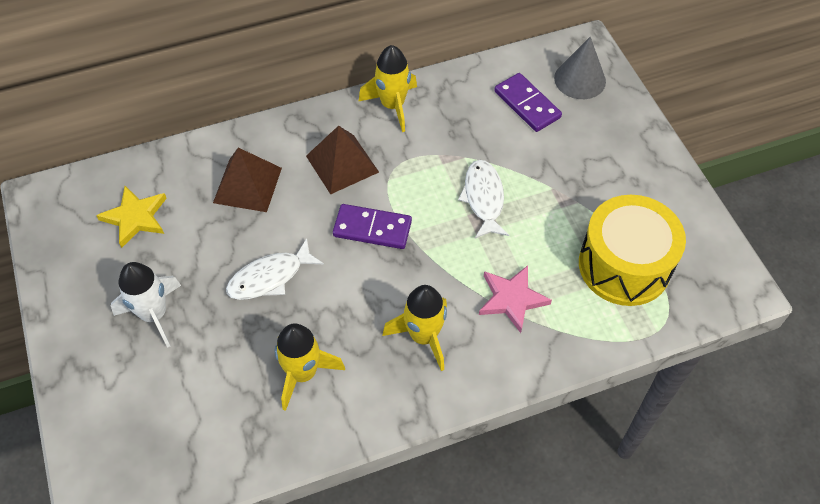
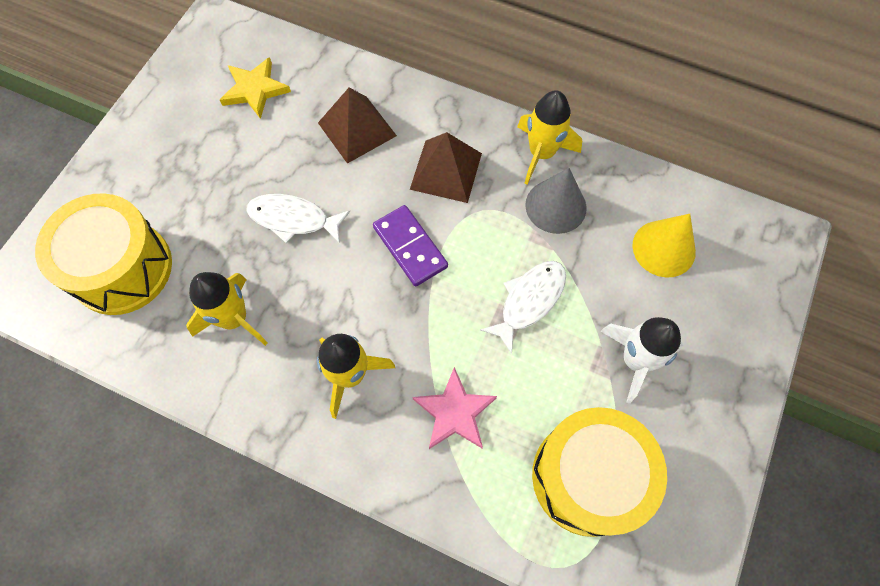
camera: 45 degrees right, 10 degrees up
(154, 314) = (189, 177): white rocket -> white rocket (635, 360)
(175, 416) = (122, 268): none -> yellow drum
(527, 104) = (664, 248): purple domino -> yellow cone
(580, 79) = (742, 265): grey cone -> grey cone (555, 206)

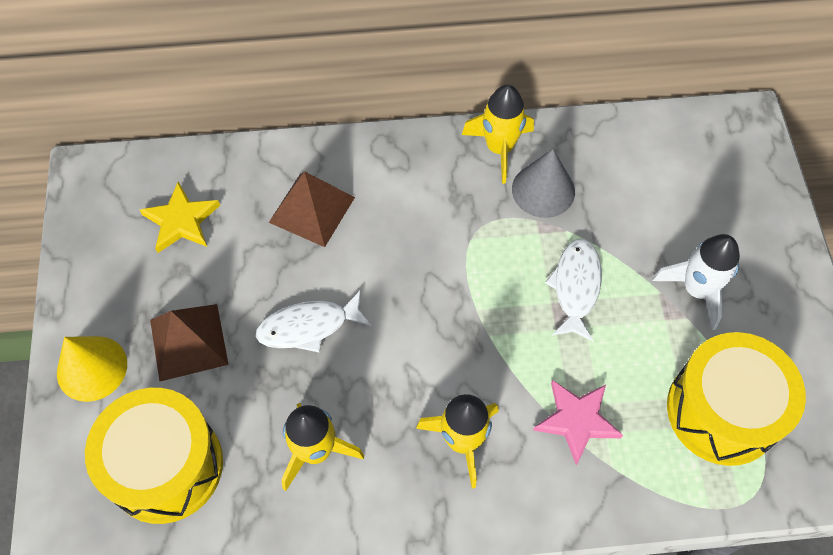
camera: 30 degrees left, 5 degrees down
(410, 247) = (438, 294): purple domino -> none
(446, 171) = (424, 207): brown pyramid -> brown pyramid (189, 342)
(664, 248) = (658, 181): yellow cone -> yellow cone (92, 368)

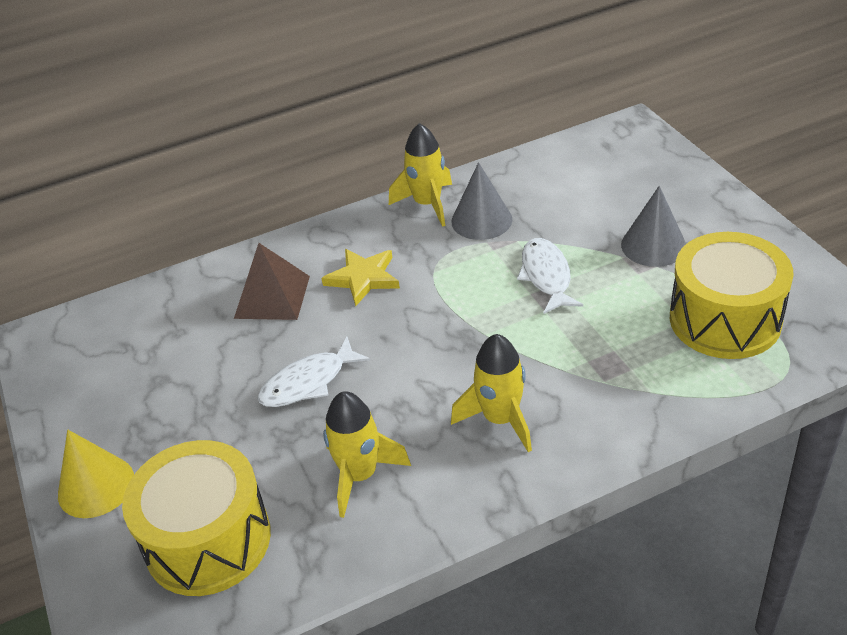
camera: 15 degrees left, 20 degrees down
(181, 220) = (145, 343): yellow star -> yellow star (363, 278)
(189, 342) = (191, 432): brown pyramid -> none
(577, 420) = (599, 369): pink star -> none
(696, 290) = (653, 245): white rocket -> grey cone

